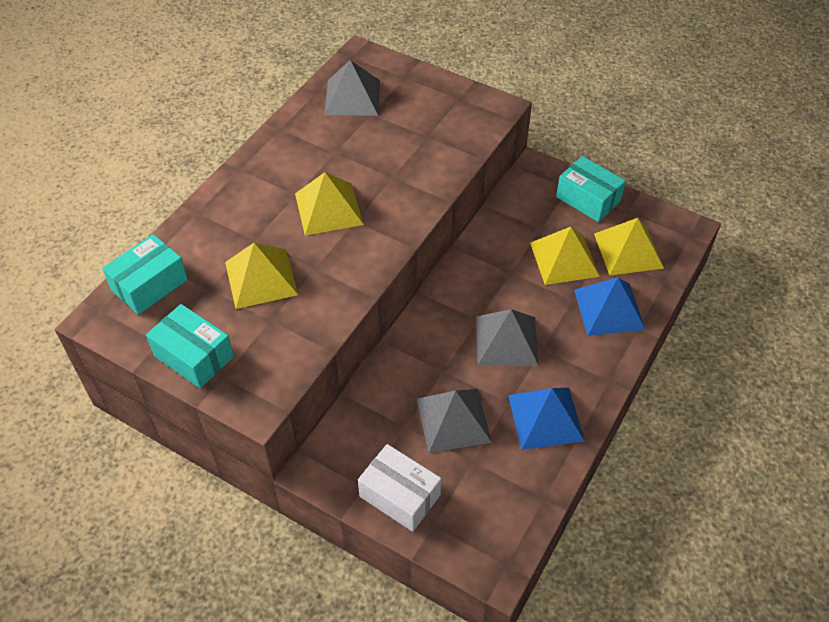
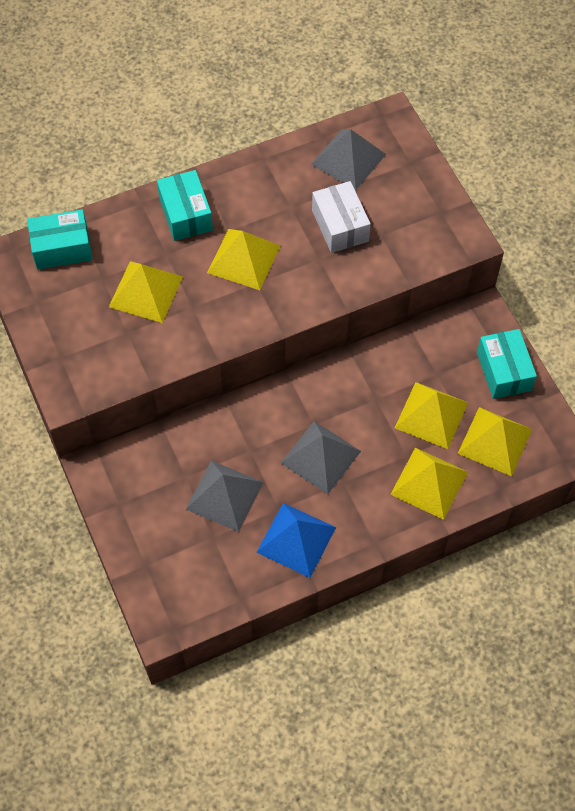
camera: 35 degrees right, 10 degrees up
(193, 356) = (51, 328): turquoise box -> turquoise box (185, 214)
(399, 496) = (138, 528): white box -> white box (340, 226)
(609, 309) = (429, 483): blue pyramid -> yellow pyramid

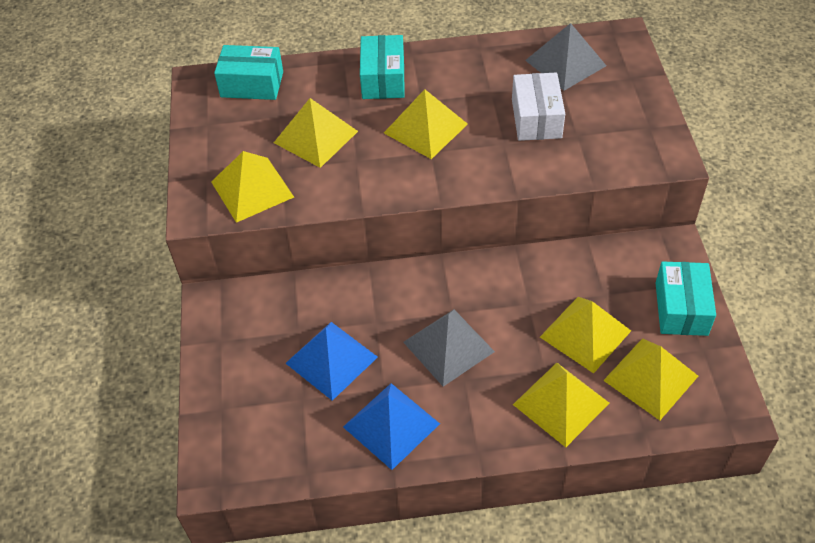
camera: 20 degrees right, 10 degrees down
(108, 360) = (252, 189): none -> yellow pyramid
(224, 495) = (331, 359): grey pyramid -> blue pyramid

